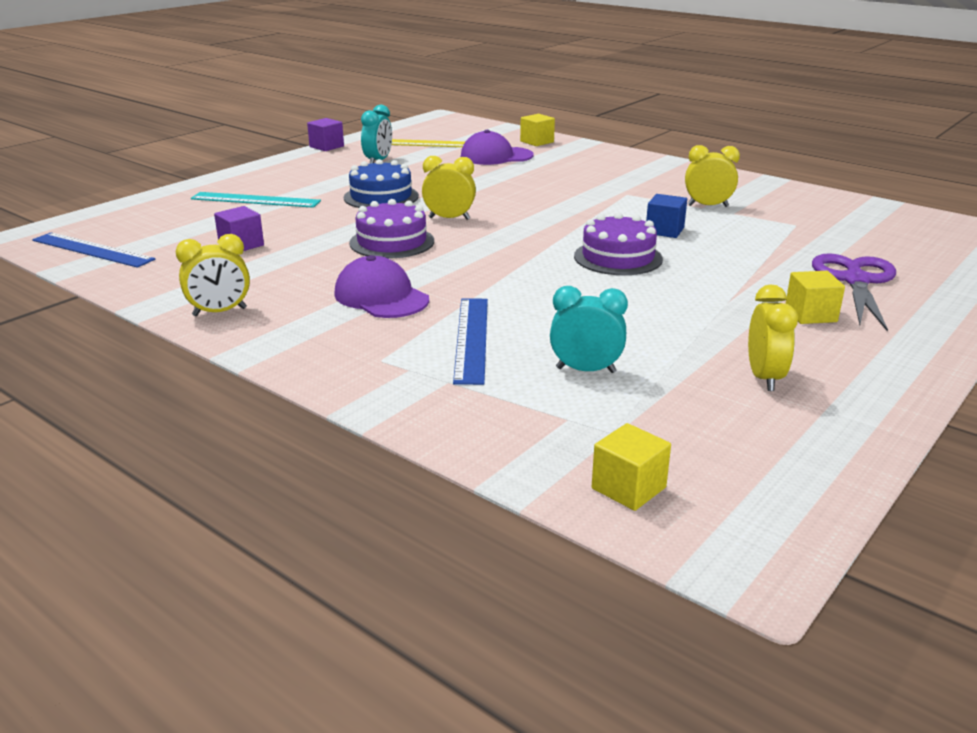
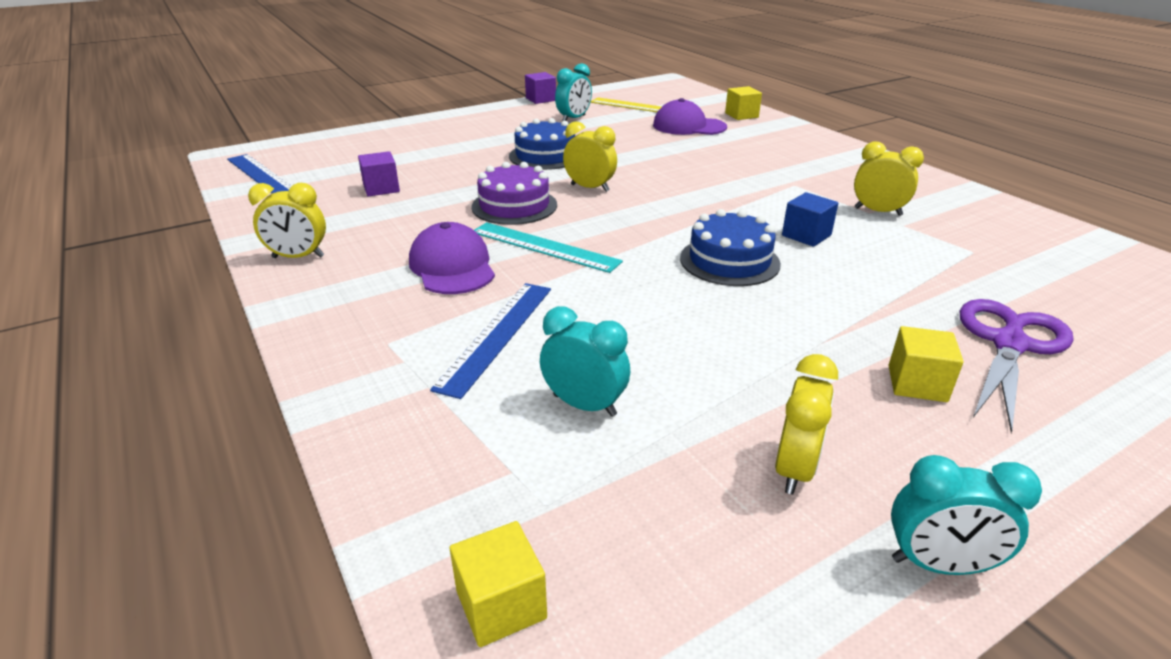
camera: 20 degrees right, 5 degrees up
(255, 200) = (434, 145): turquoise ruler -> turquoise ruler (544, 247)
(618, 257) = (729, 261): purple cake -> blue cake
(885, 408) = (938, 565): none -> turquoise clock

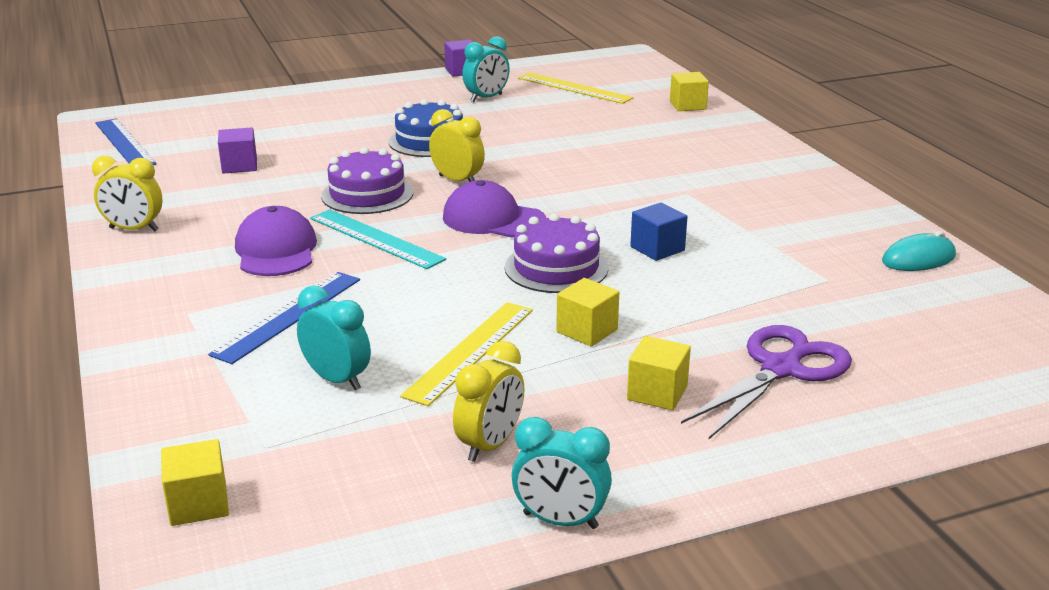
camera: 10 degrees right, 5 degrees down
(689, 126) = (614, 116): purple cap -> purple cap (493, 219)
(704, 356) = (470, 351): none -> yellow ruler
(729, 261) = (556, 268): blue cake -> purple cake
(801, 322) = (587, 331): none -> yellow cube
(878, 211) = (758, 230): yellow clock -> none
(1029, 226) = (918, 259): none -> turquoise mouse

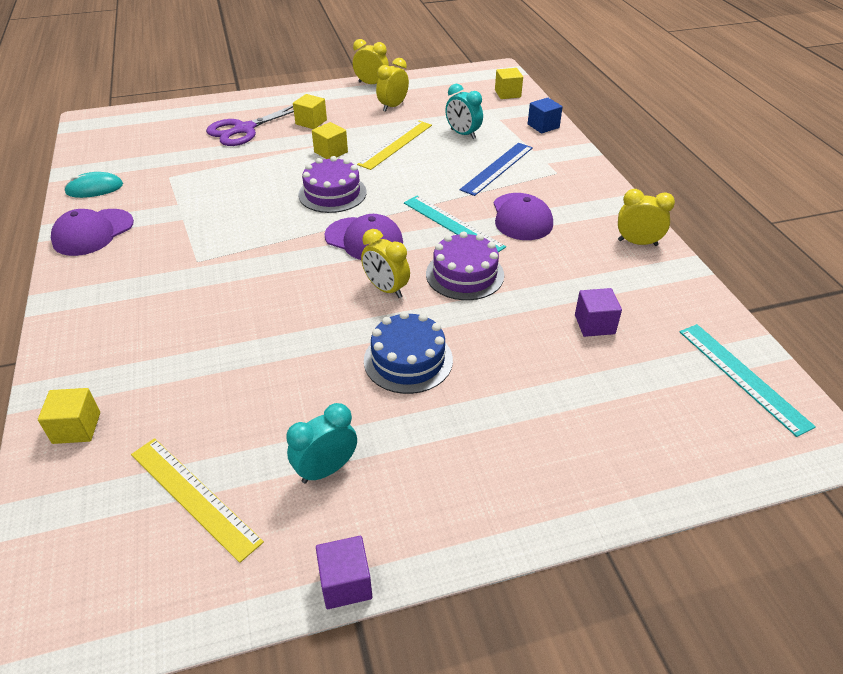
camera: 175 degrees left, 15 degrees up
(124, 143) = (742, 377): blue ruler -> turquoise ruler
(560, 521) = (371, 84): turquoise clock -> yellow clock
(657, 249) = (258, 205): blue cube -> blue cube (543, 126)
(846, 212) = (93, 232): none -> purple cap

